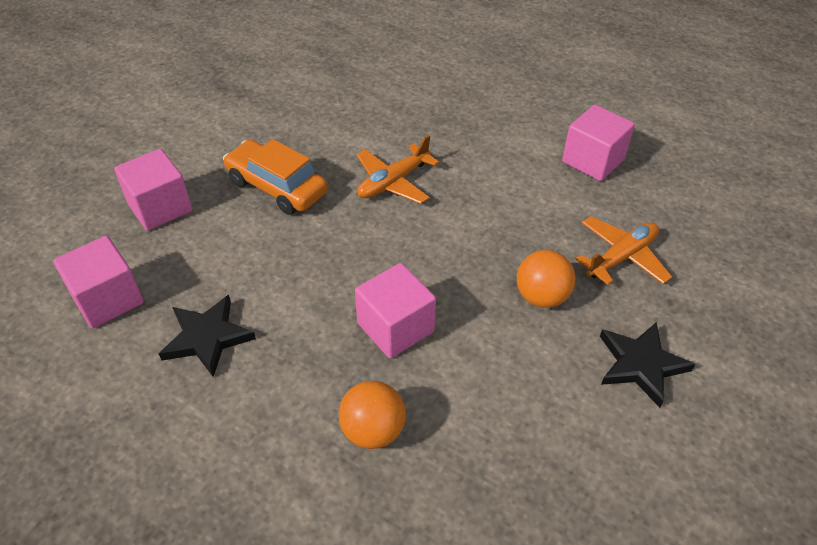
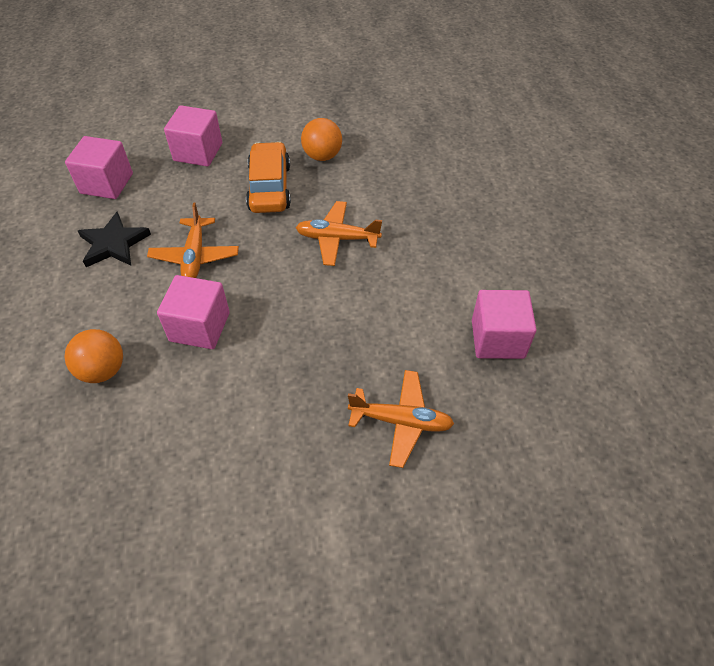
camera: 50 degrees right, 5 degrees up
(302, 284) = (195, 256): none -> orange plane
(541, 296) = (306, 392): orange ball -> orange ball (322, 156)
(640, 364) = (292, 498): black star -> none

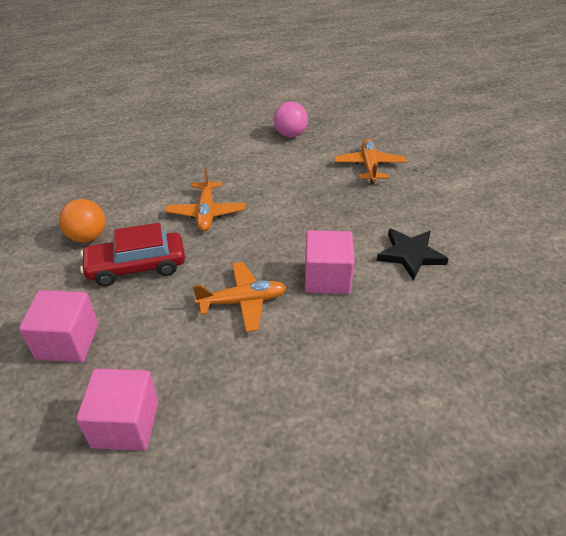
camera: 100 degrees left, 10 degrees down
(103, 370) = (397, 332): orange ball -> none
(113, 244) = (235, 378): black star -> black star (410, 255)
(269, 187) = (136, 267): orange car -> red car
(497, 339) = (290, 134): pink cube -> pink ball

